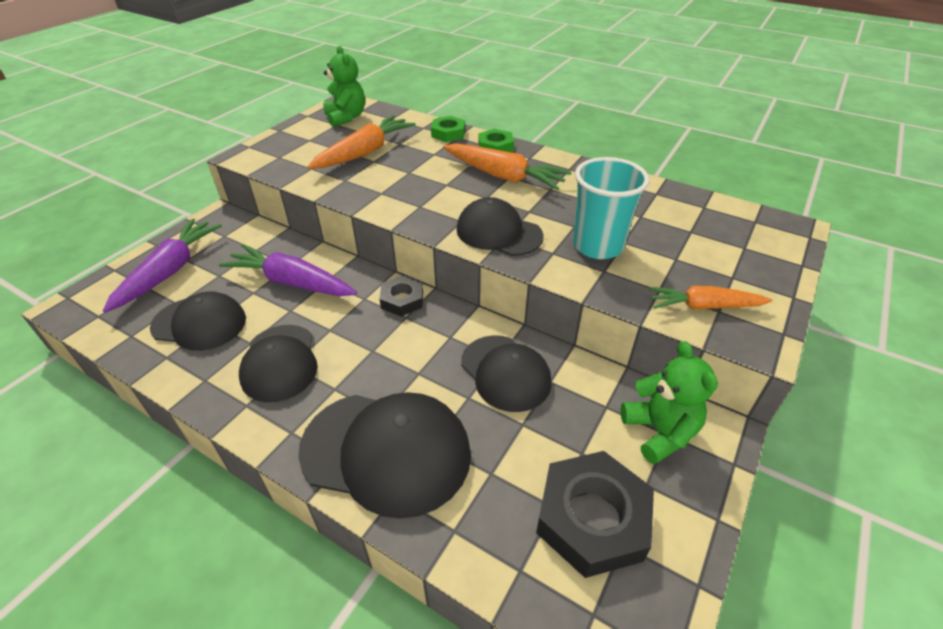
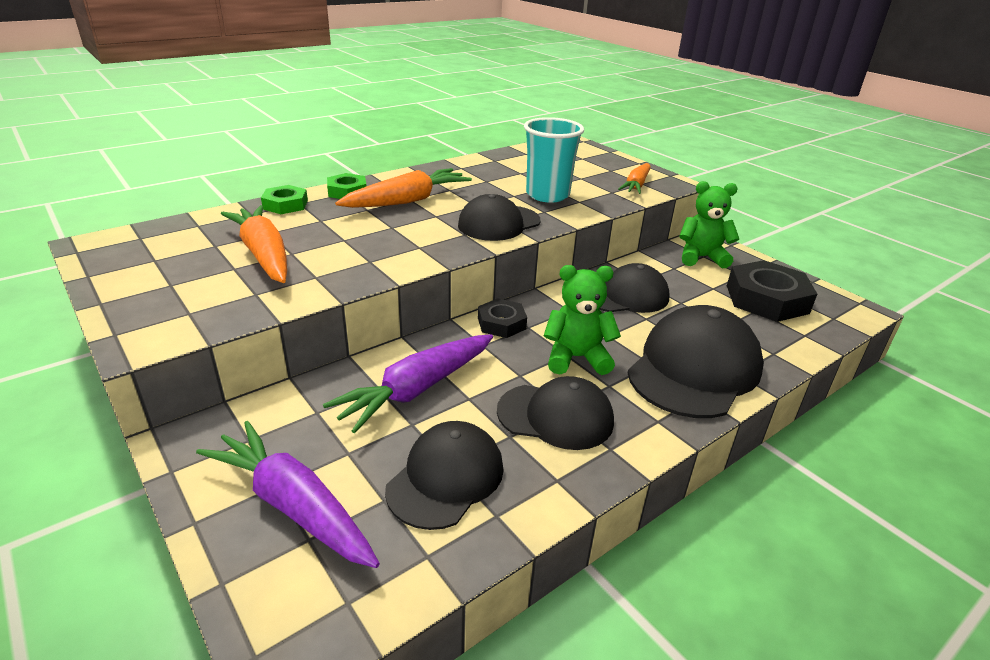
camera: 70 degrees left, 10 degrees down
(346, 117) = (145, 250): green teddy bear -> green teddy bear (576, 358)

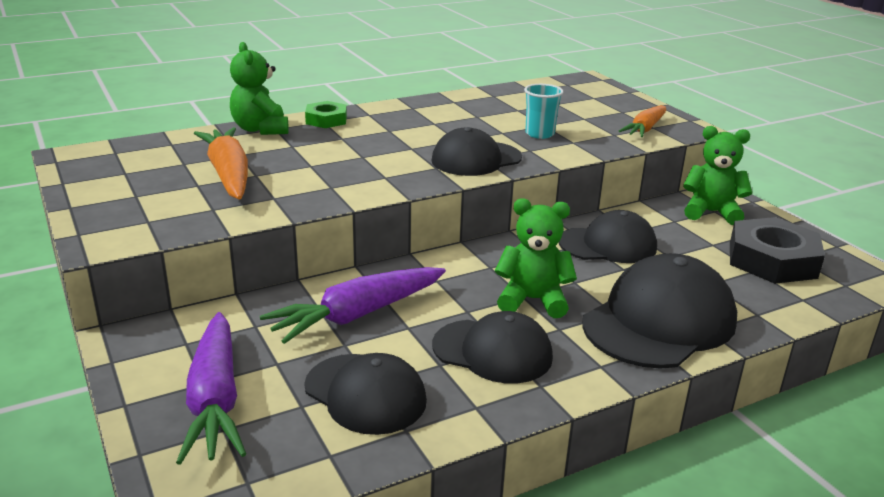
camera: 10 degrees right, 5 degrees down
(285, 205) = (260, 129): green nut -> green teddy bear
(293, 505) = (215, 400): purple carrot -> purple carrot turned 150 degrees counterclockwise
(408, 201) = (386, 132): orange carrot -> none
(446, 478) = (365, 394): black cap -> black cap turned 90 degrees clockwise
(501, 323) = (462, 261): black nut -> none
(547, 195) = (539, 134): turquoise cup -> turquoise cup, size x0.61

